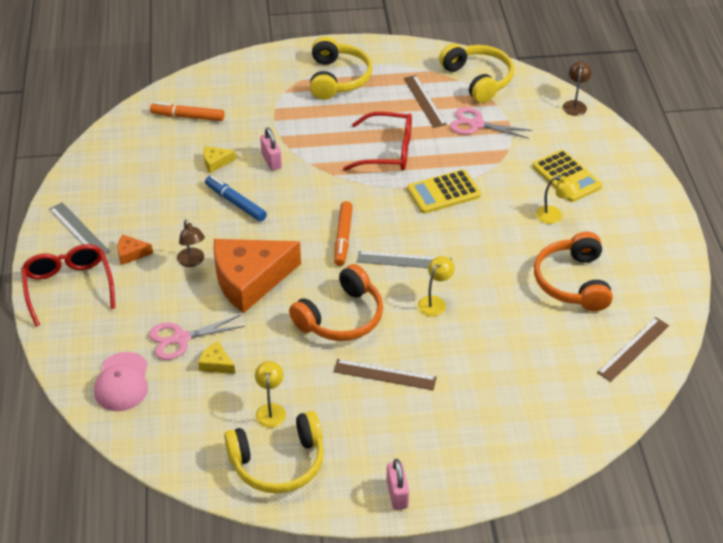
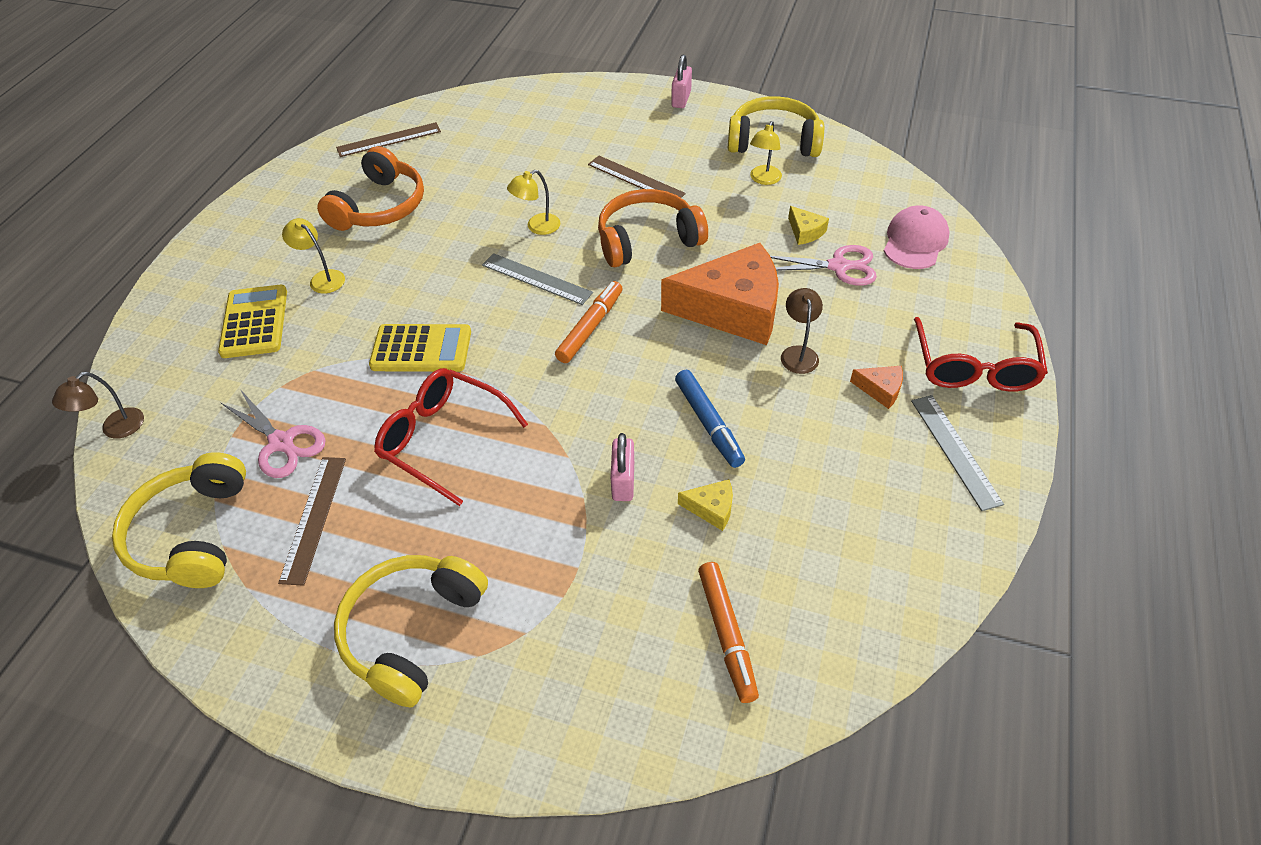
camera: 155 degrees left, 5 degrees up
(188, 116) = (726, 634): orange marker -> orange marker turned 45 degrees clockwise

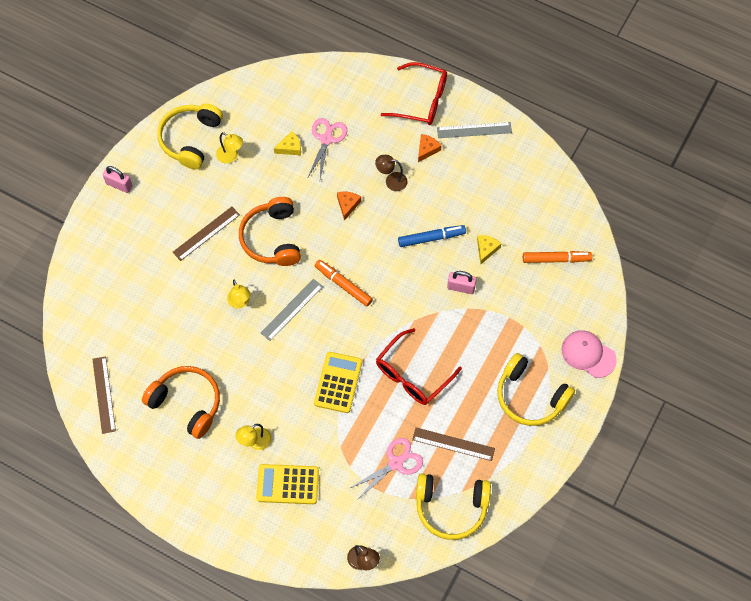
camera: 80 degrees left, 15 degrees up
(732, 309) = (347, 205): orange cheese -> orange cheese, size x0.40
(915, 241) = (316, 92): pink cap -> pink cap (588, 354)

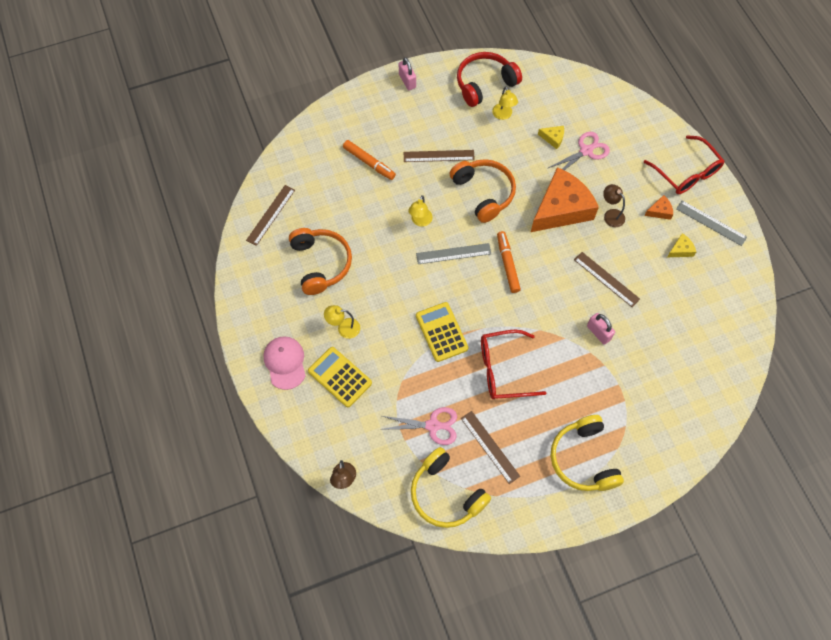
camera: 40 degrees right, 0 degrees up
(191, 139) = (485, 84): yellow headphones -> red headphones
(272, 238) = (483, 193): orange headphones -> orange headphones turned 120 degrees clockwise
(338, 382) = (441, 332): yellow calculator -> yellow calculator turned 75 degrees counterclockwise
(347, 205) = (561, 209): orange cheese -> orange cheese, size x2.50
(431, 238) = (606, 279): blue marker -> brown ruler
(486, 249) = (644, 319): yellow cheese -> yellow cheese (680, 250)
(556, 259) = (697, 369): orange marker -> orange marker (369, 163)
(588, 354) = (661, 463): pink cap -> pink cap (285, 363)

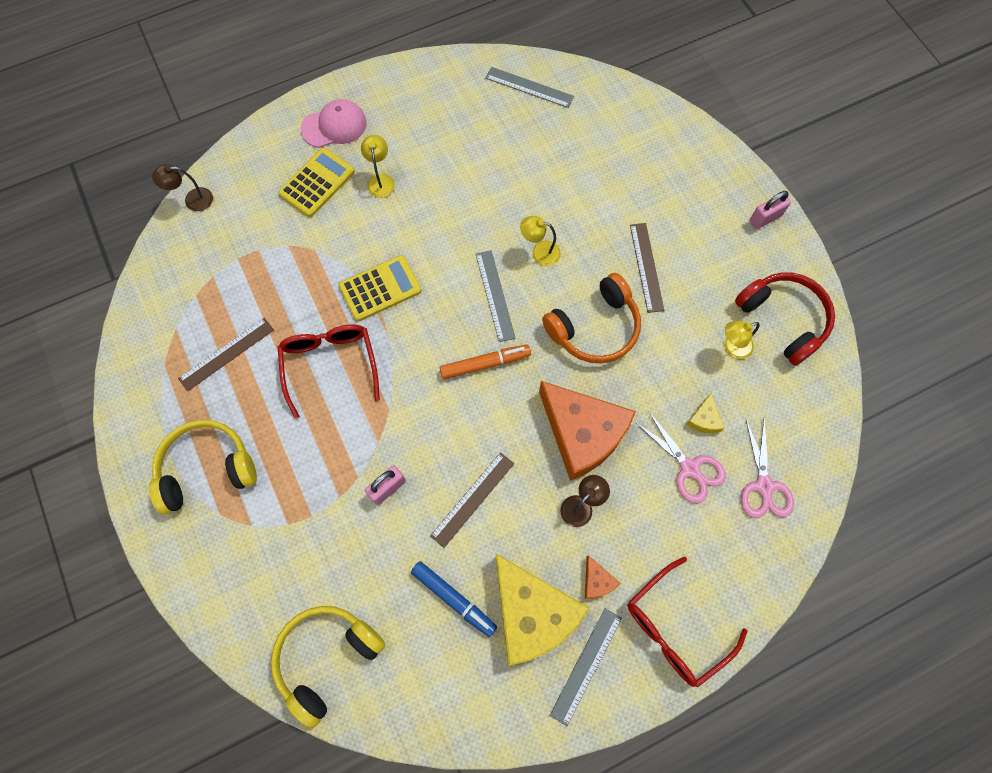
camera: 85 degrees right, 5 degrees up
(270, 215) = (529, 87): brown ruler -> grey ruler
(320, 264) = (466, 146): orange headphones -> none
(369, 163) = (621, 184): orange marker -> none
(432, 425) = (255, 287): pink scissors -> pink scissors (764, 486)
(446, 494) = (170, 308): yellow headphones -> yellow headphones (327, 658)
(673, 295) = (453, 599): none -> blue marker
(680, 250) = (532, 613): yellow cheese -> yellow cheese, size x2.50

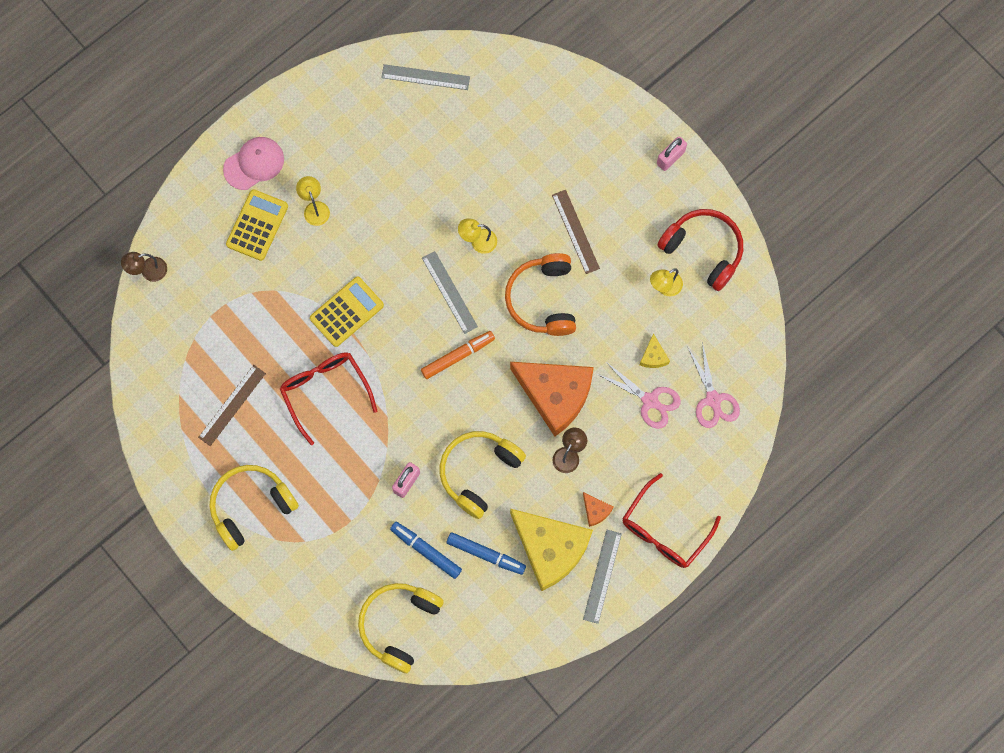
camera: 15 degrees left, 5 degrees up
(385, 575) = (426, 550): none -> blue marker
(472, 499) = (479, 472): brown ruler -> yellow headphones
(594, 327) = (543, 299): orange headphones -> orange headphones turned 135 degrees clockwise

